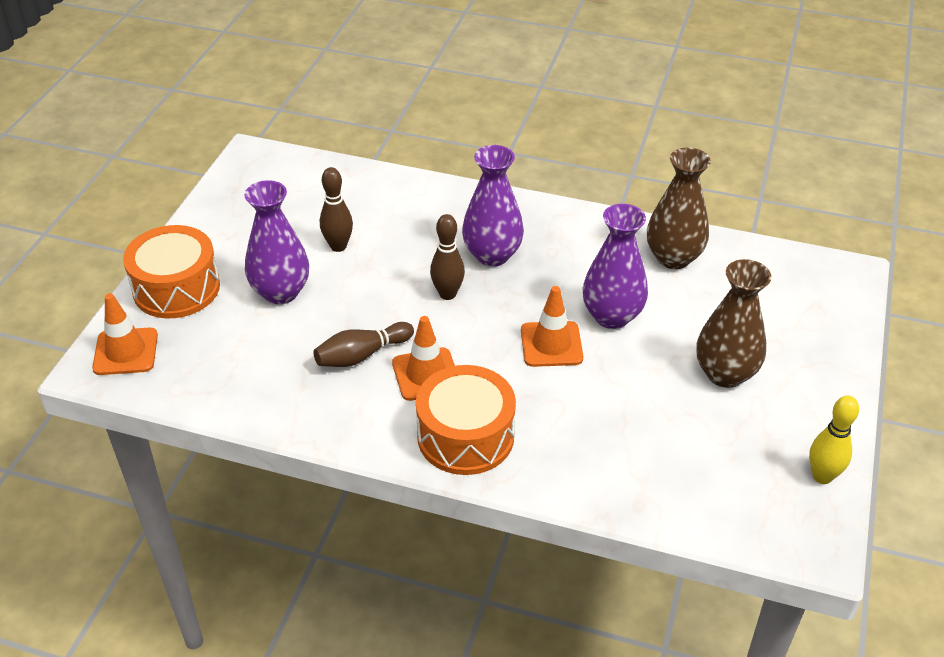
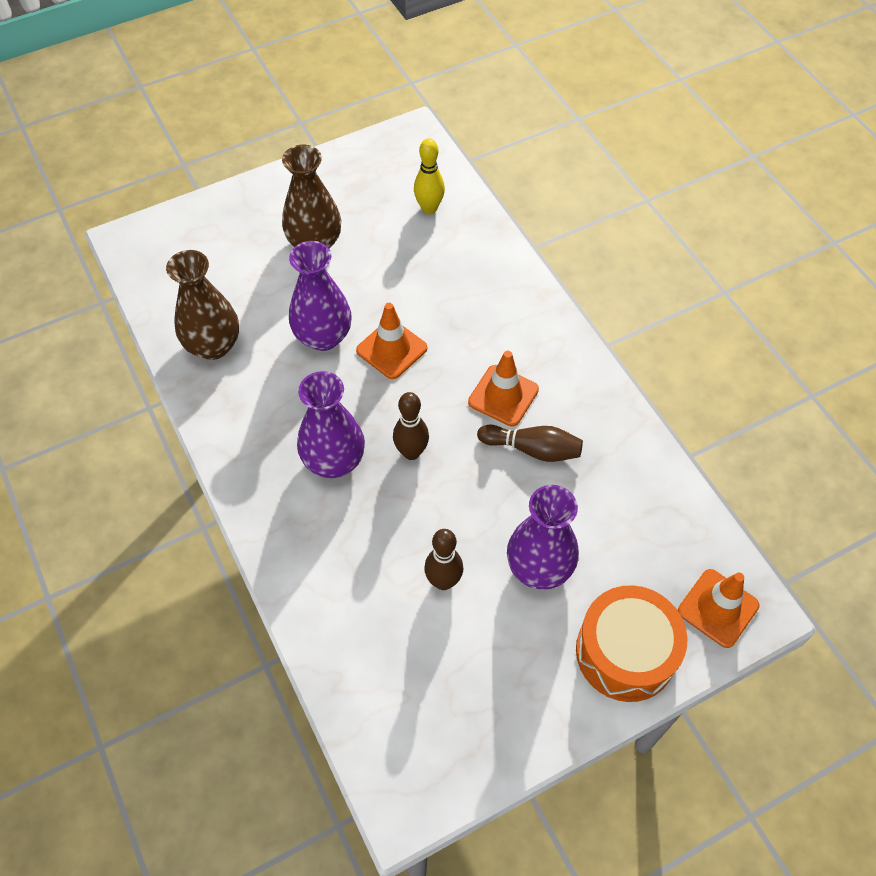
camera: 135 degrees left, 15 degrees up
(465, 436) = (526, 331): orange drum -> none
(822, 476) = (355, 156): yellow bowling pin -> yellow bowling pin (429, 208)

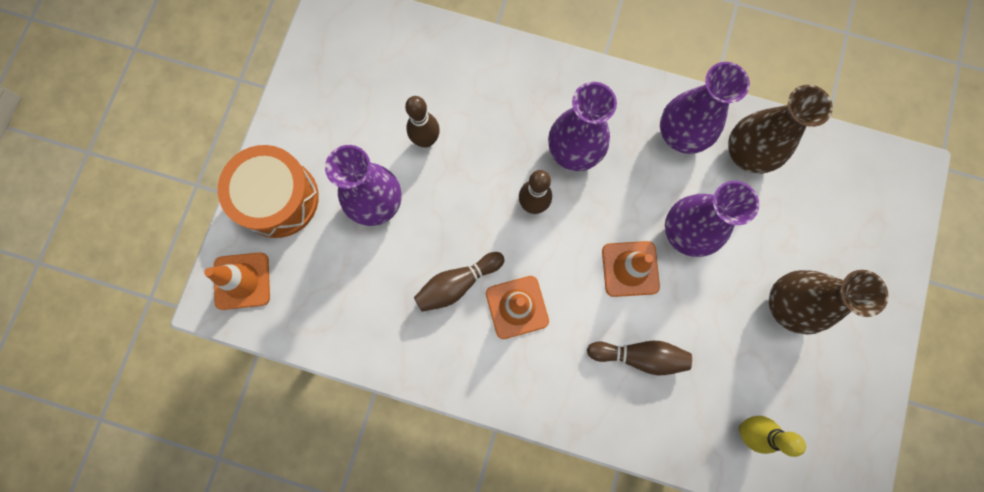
camera: 135 degrees right, 20 degrees up
(240, 399) = (681, 134): none -> purple vase
(449, 297) = (639, 356): none -> brown bowling pin

